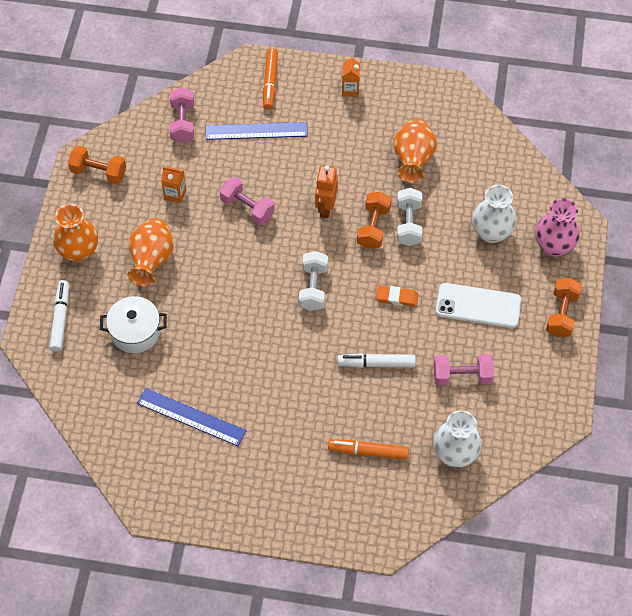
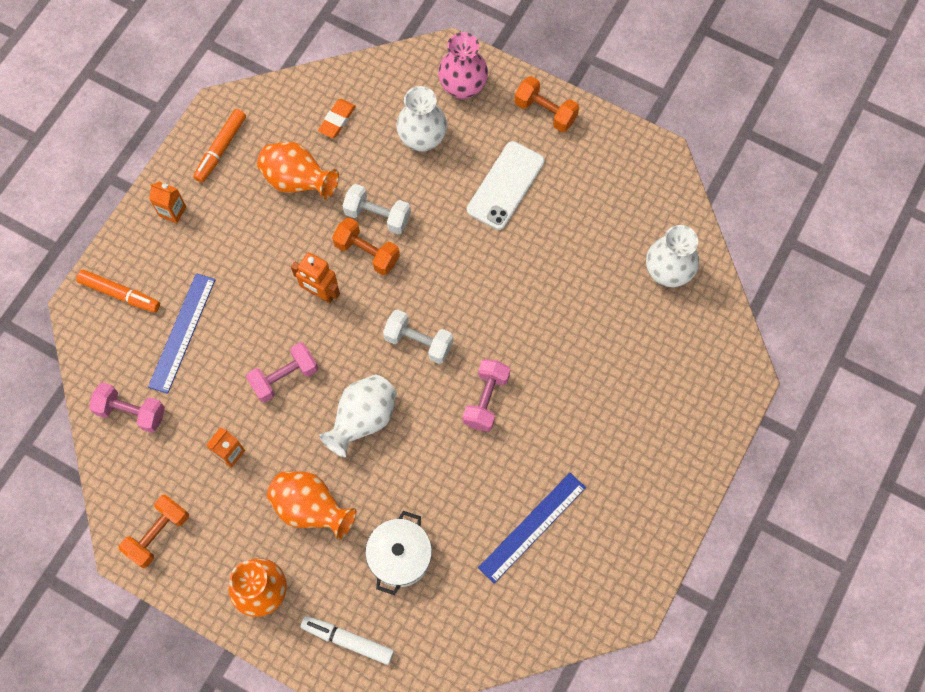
camera: 70 degrees left, 10 degrees up
(234, 271) = (363, 420): none -> white vase
(368, 452) = (637, 355): orange marker -> orange marker (221, 149)
(376, 364) = (537, 310): white marker -> none
(397, 297) = (464, 261): orange eraser -> orange eraser (337, 120)
(462, 376) = (582, 232): pink dumbbell -> pink dumbbell (486, 400)

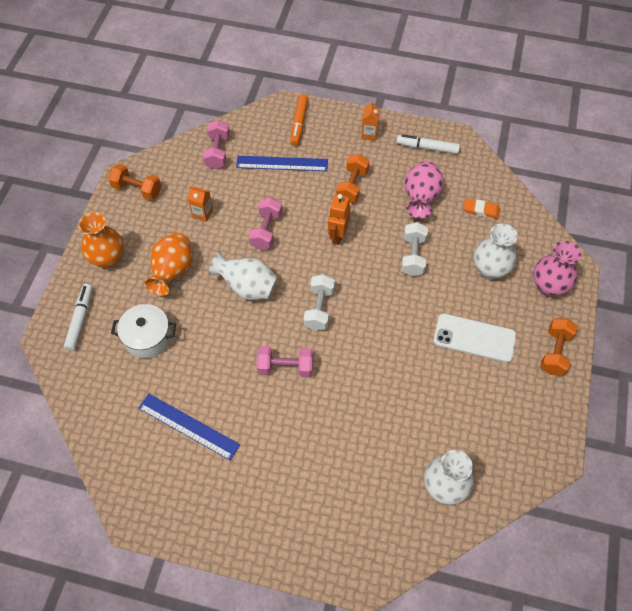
camera: 75 degrees right, 10 degrees down
(221, 149) = (427, 148): orange marker -> white marker
(284, 377) = (266, 230): pink dumbbell -> pink dumbbell turned 60 degrees clockwise
(298, 181) = (420, 199): orange vase -> pink vase
(367, 253) = (380, 256): orange dumbbell -> orange dumbbell (352, 186)

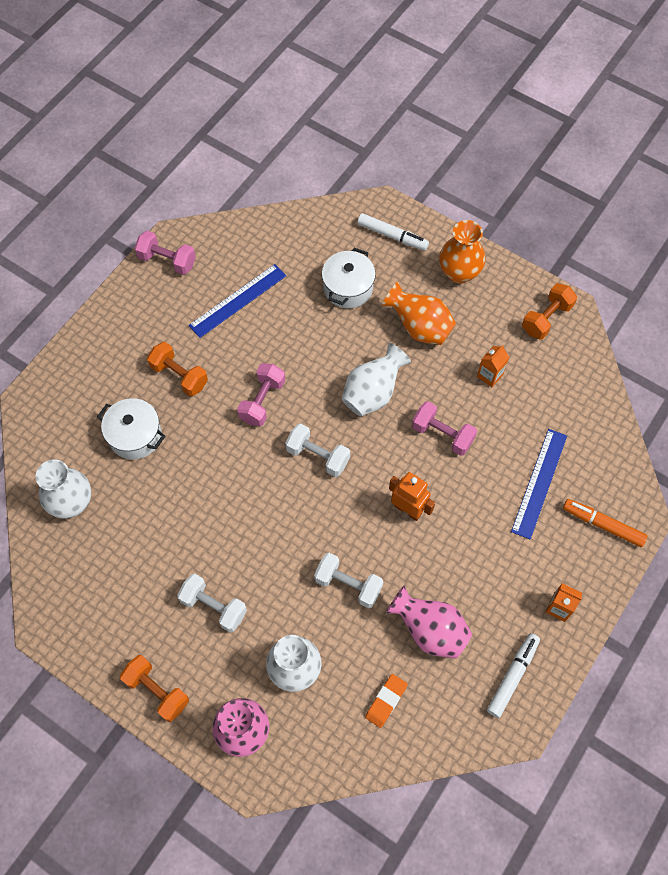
camera: 110 degrees right, 5 degrees up
(218, 152) = (579, 416): pink dumbbell -> pink dumbbell (167, 261)
(352, 186) = (477, 553): orange dumbbell -> orange dumbbell (179, 376)
(360, 460) = (135, 436): none -> white pot
(474, 338) = (214, 607): white phone -> white dumbbell

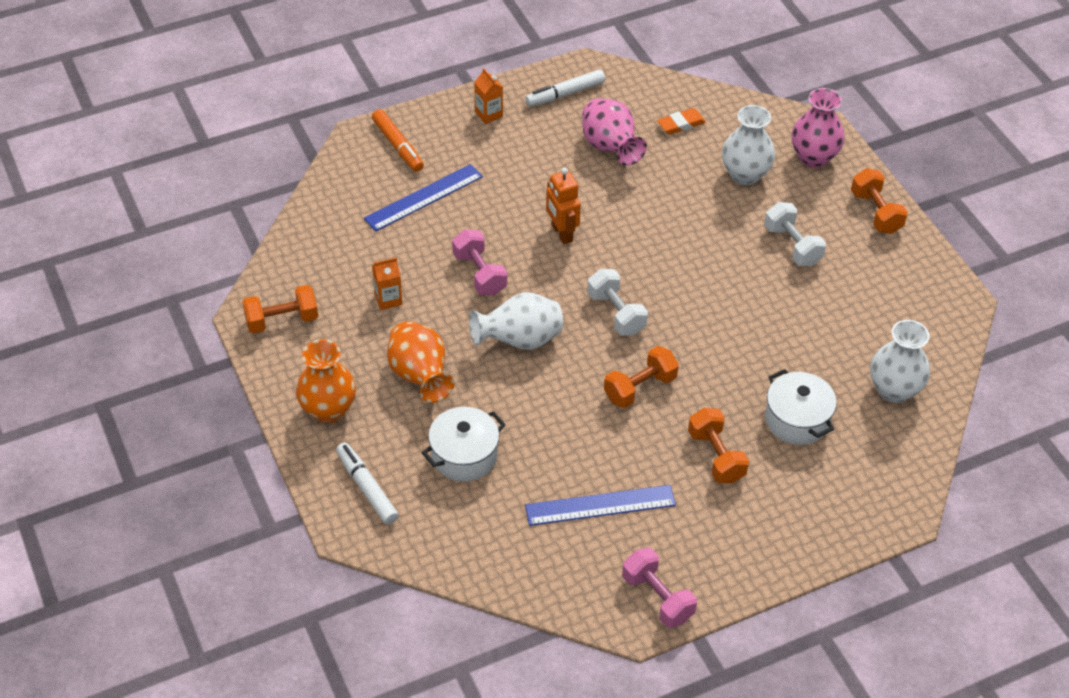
camera: 150 degrees left, 15 degrees down
(262, 401) = (640, 388): pink dumbbell -> orange dumbbell
(348, 584) = (658, 207): white dumbbell -> none

